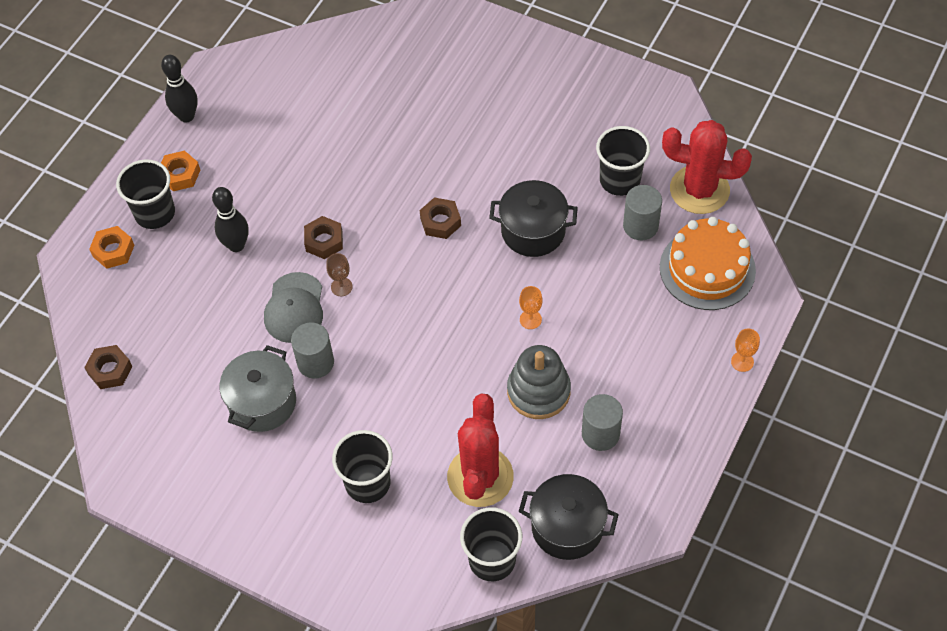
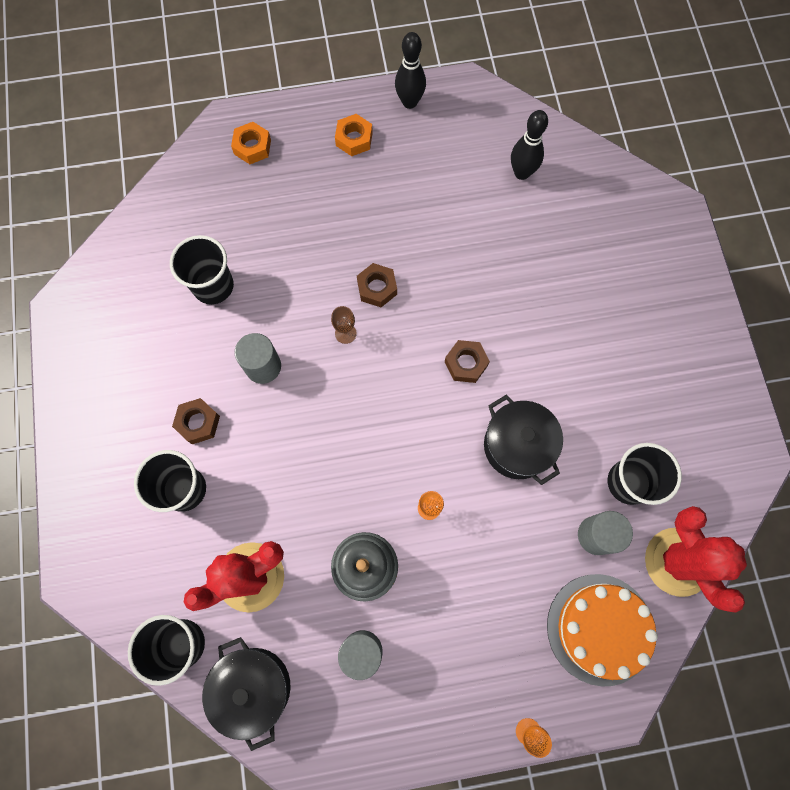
camera: 50 degrees right, 15 degrees up
(110, 370) = (151, 225): brown nut -> brown nut (198, 423)
(155, 213) = (306, 149): black cup -> black cup (213, 286)
(236, 245) = (323, 227): black bowling pin -> black bowling pin (522, 173)
(262, 402) = (200, 354): grey pot -> none
(294, 308) = (300, 313): grey cap -> none

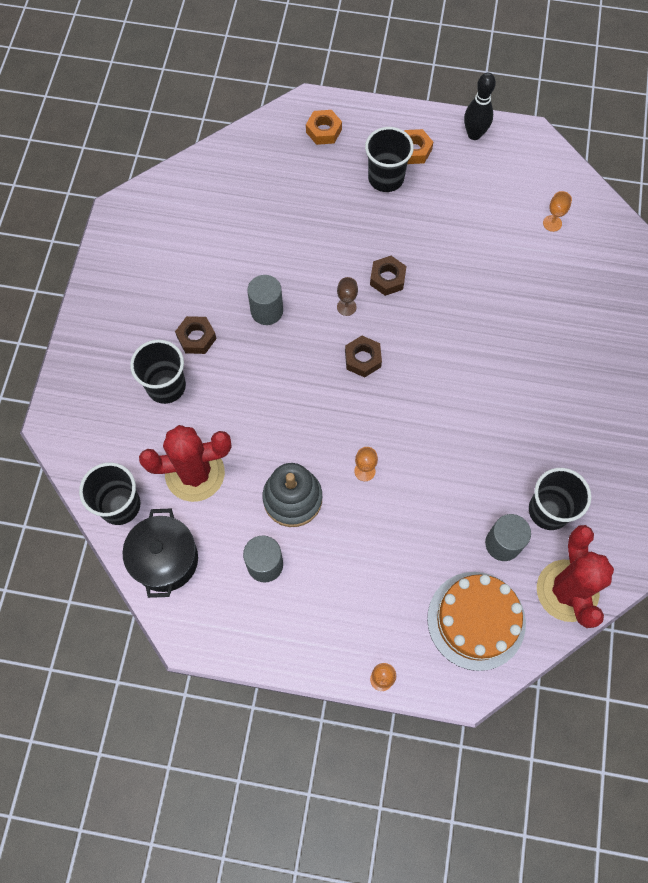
camera: 20 degrees right, 5 degrees down
(213, 286) = (249, 233): black cup -> black cup (386, 178)
(466, 363) = (441, 365): brown nut -> brown nut (363, 359)
(517, 446) = (460, 447): black pot -> none
(522, 173) = (552, 223): black bowling pin -> orange goblet

